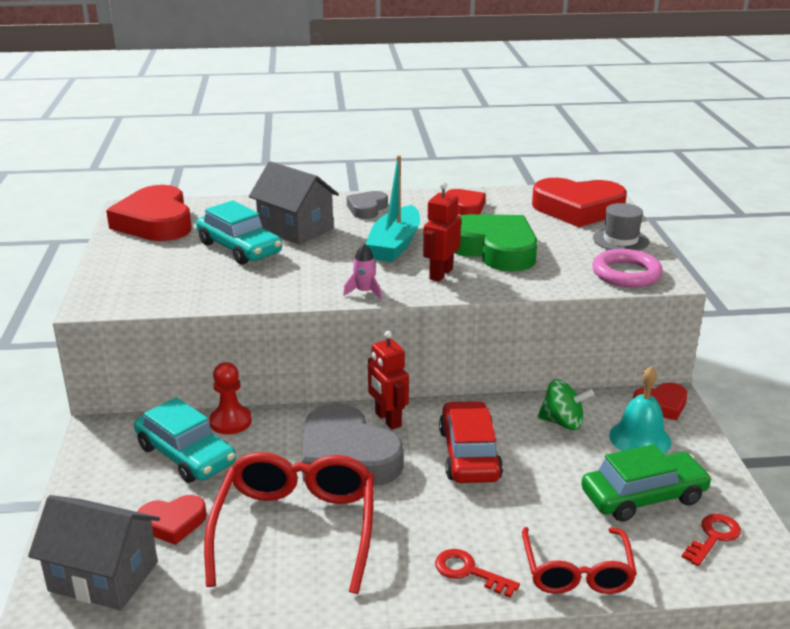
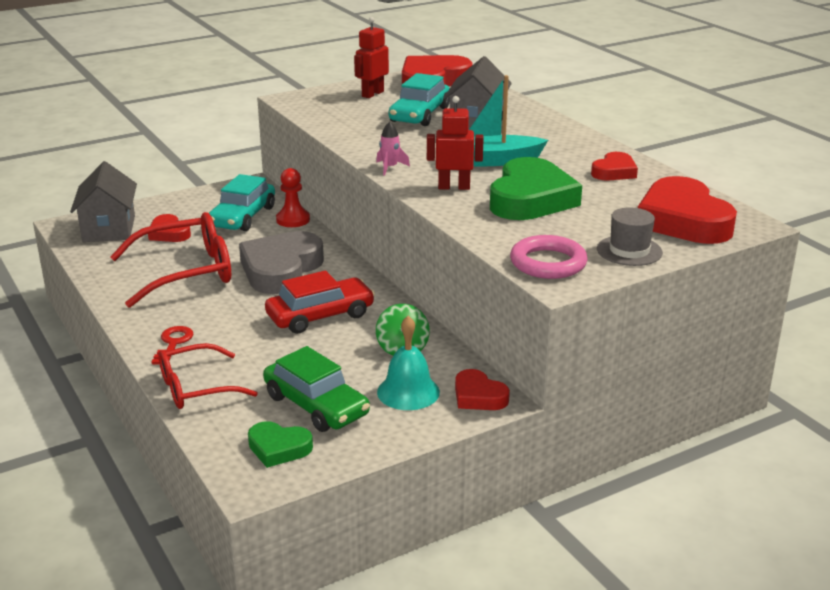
camera: 65 degrees right, 0 degrees up
(367, 209) = (553, 137): grey heart -> none
(387, 420) = (342, 273): red robot -> red robot (372, 94)
(713, 537) = (278, 448): red key -> green heart

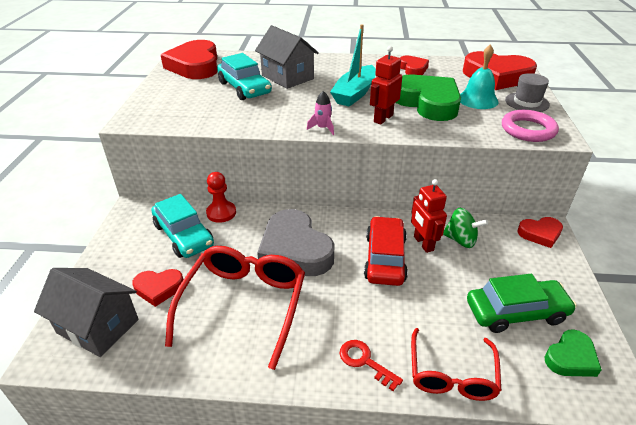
camera: 55 degrees left, 10 degrees up
(372, 94) = (179, 90): red robot -> red robot (423, 243)
(408, 392) = (519, 260): turquoise bell -> turquoise bell (477, 99)

